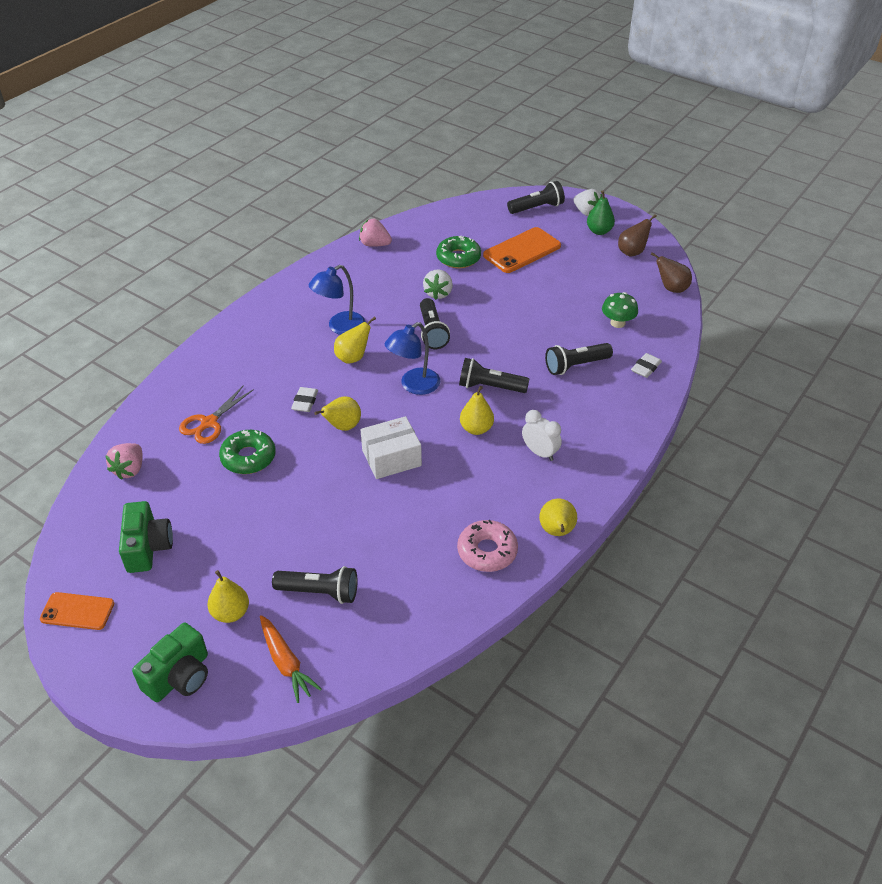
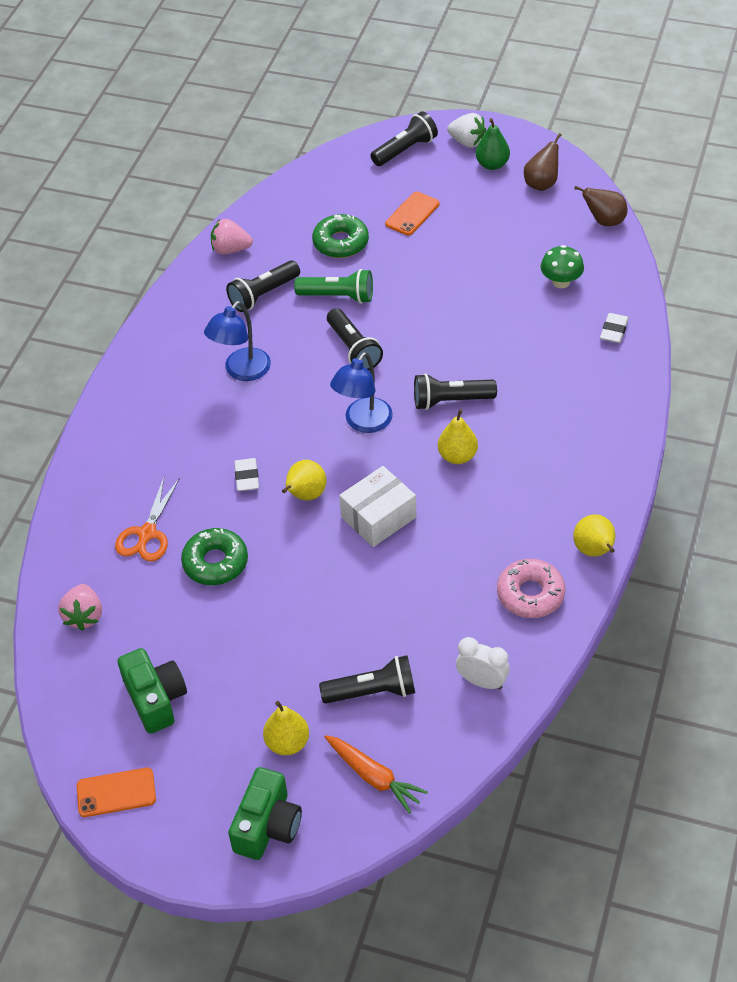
camera: 15 degrees left, 5 degrees up
(353, 357) = (276, 406): yellow pear -> none
(438, 293) = (338, 296): white strawberry -> green flashlight
(522, 251) = (412, 214): orange phone -> orange phone, size x0.62
(540, 453) = (539, 465): white clock -> white clock (482, 681)
(575, 366) = (535, 349): black flashlight -> black flashlight (263, 295)

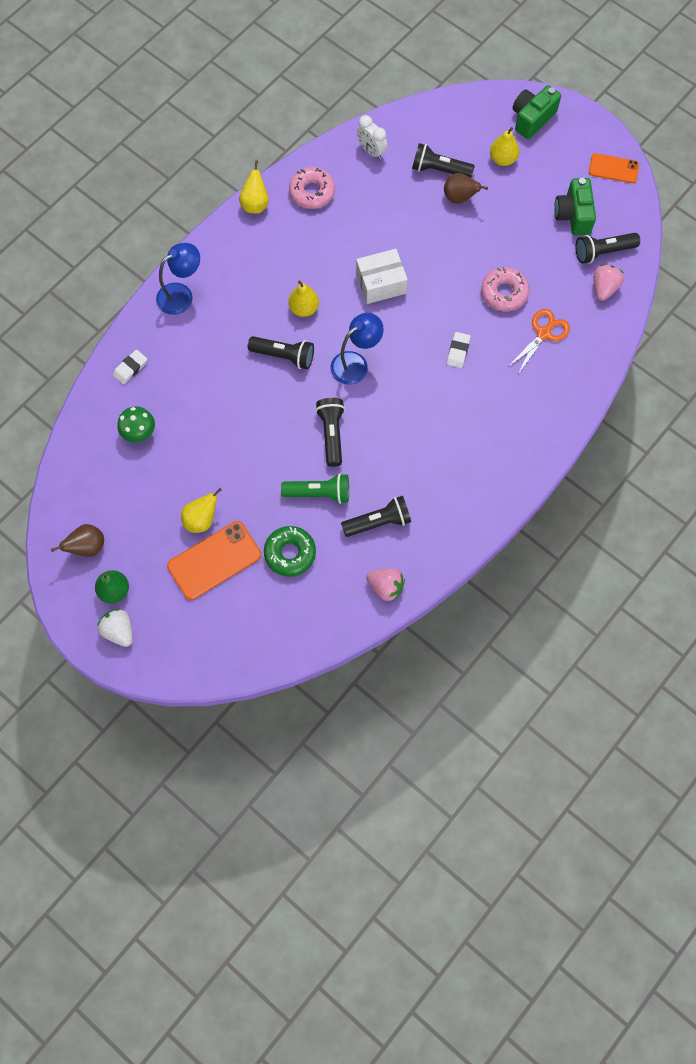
camera: 160 degrees left, 20 degrees up
(215, 562) = (504, 293): green donut -> pink donut
(241, 371) = (426, 449): blue lamp -> blue lamp (181, 294)
(305, 495) = (423, 320): yellow pear -> yellow pear (201, 520)
(338, 296) = (319, 493): green flashlight -> green flashlight turned 150 degrees clockwise
(374, 777) = (460, 122): orange carrot -> none
(405, 150) = (178, 646): black flashlight -> black flashlight (603, 252)
(412, 214) = (214, 560): orange phone -> orange phone, size x1.60
(604, 221) = (65, 480): brown pear -> brown pear (459, 198)

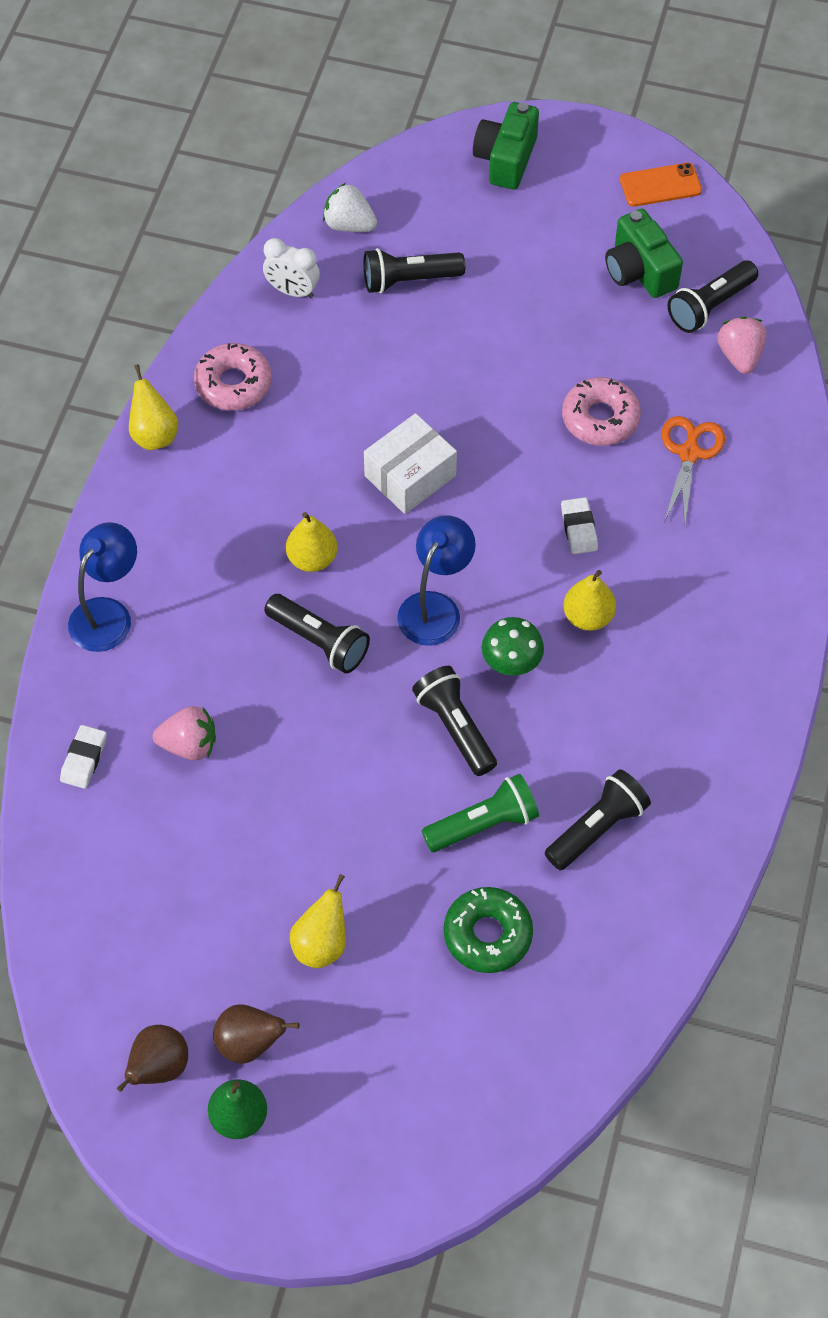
camera: 25 degrees left, 10 degrees down
(119, 630) = (280, 1177): white strawberry -> white strawberry (349, 225)
(139, 432) = (149, 851): green mushroom -> green mushroom (511, 662)
(214, 560) = (375, 997): orange phone -> none
(284, 356) = (319, 641): black flashlight -> black flashlight turned 45 degrees clockwise
(385, 587) = (660, 920): pink strawberry -> pink strawberry (189, 745)
(459, 198) = (461, 309): brown pear -> brown pear (249, 1043)
(502, 159) = (494, 231): yellow pear -> yellow pear (588, 617)

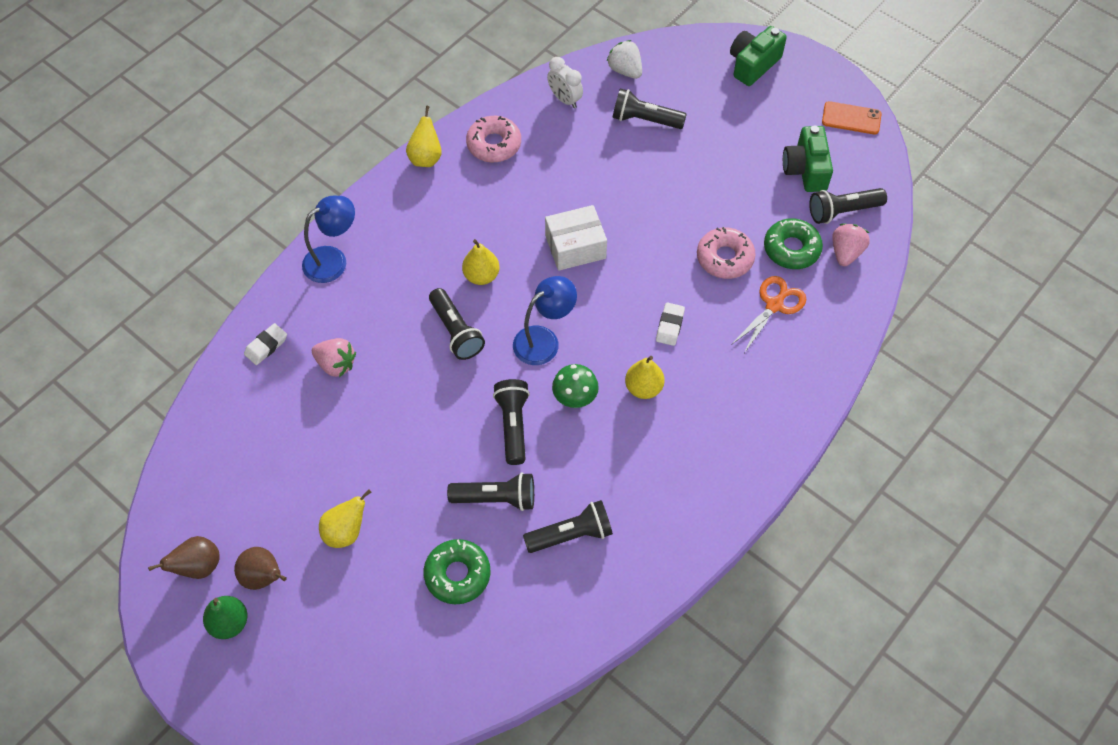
camera: 25 degrees right, 0 degrees up
(484, 824) = (496, 498): green flashlight -> black flashlight
(673, 376) = (791, 249): none -> green donut

